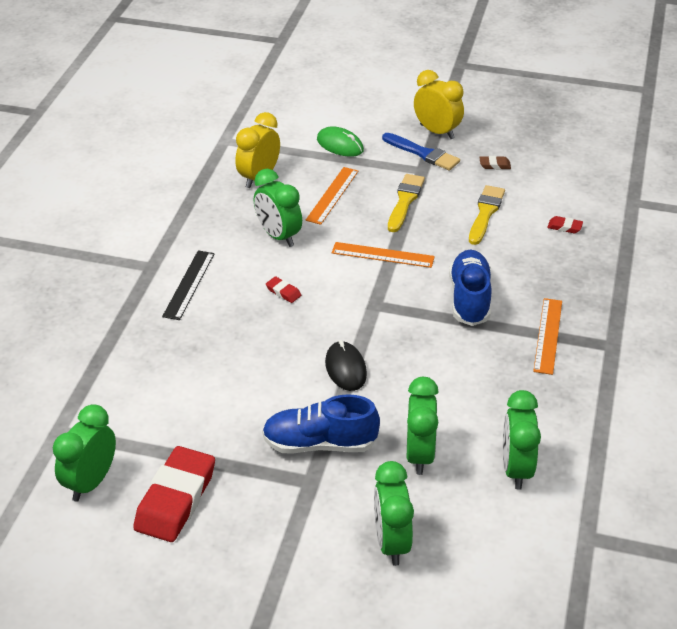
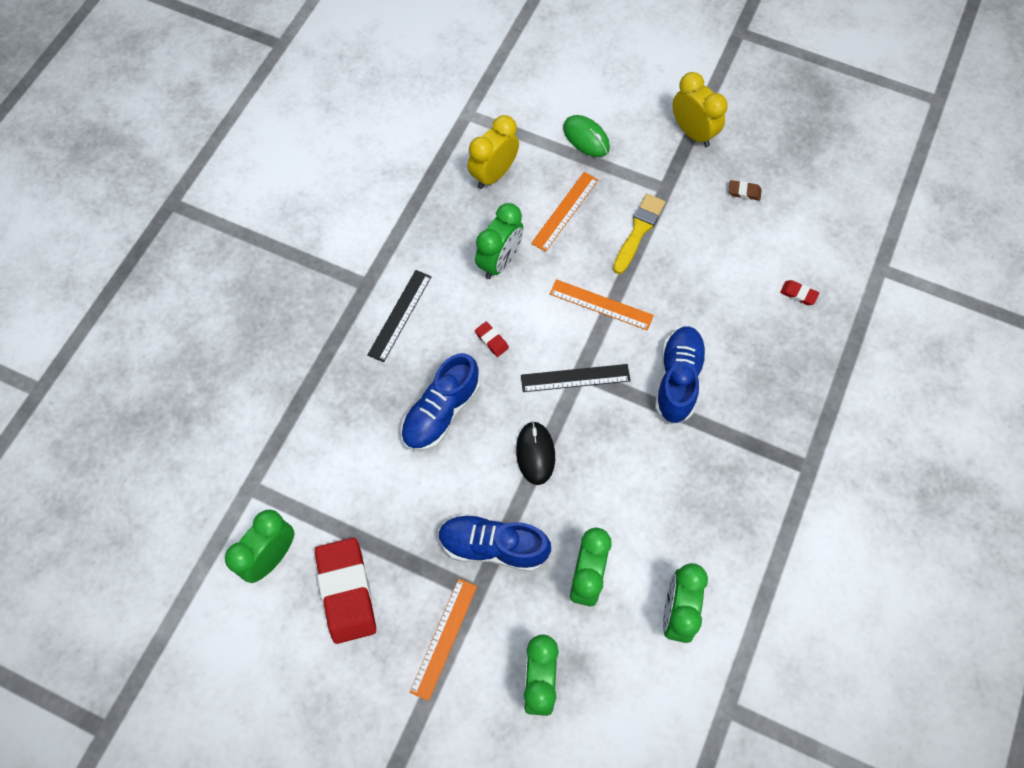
camera: 10 degrees right, 25 degrees up
(176, 499) = (347, 591): red eraser -> red eraser turned 45 degrees counterclockwise
(245, 349) = (441, 412): none -> blue shoe
(278, 236) = (499, 261): green clock -> green clock turned 120 degrees counterclockwise
(371, 309) = (575, 378): none -> black ruler
(423, 153) = (671, 163): blue brush -> none
(485, 213) = (719, 261): yellow brush -> none
(547, 335) = (746, 443): orange ruler -> orange ruler (443, 638)

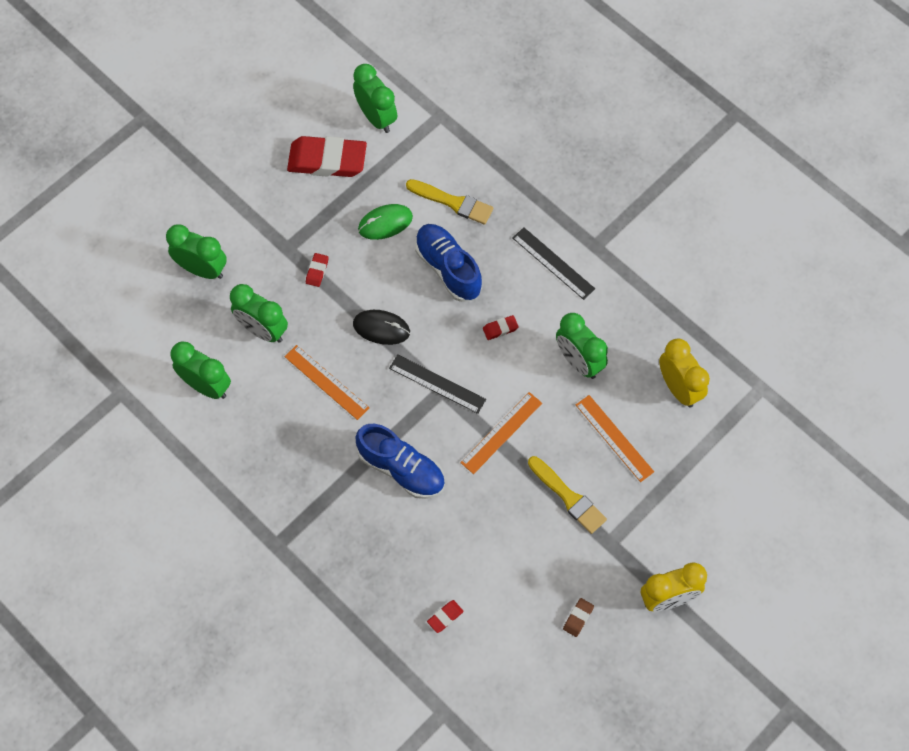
camera: 110 degrees right, 0 degrees up
(359, 434) = (453, 202): none -> yellow brush
(443, 638) = (263, 215): orange ruler -> orange ruler (326, 382)
(493, 546) = (317, 271): blue shoe -> red eraser
(575, 378) = (437, 384): black ruler -> black ruler turned 75 degrees counterclockwise
(586, 138) = (695, 489): green mouse -> green mouse (385, 223)

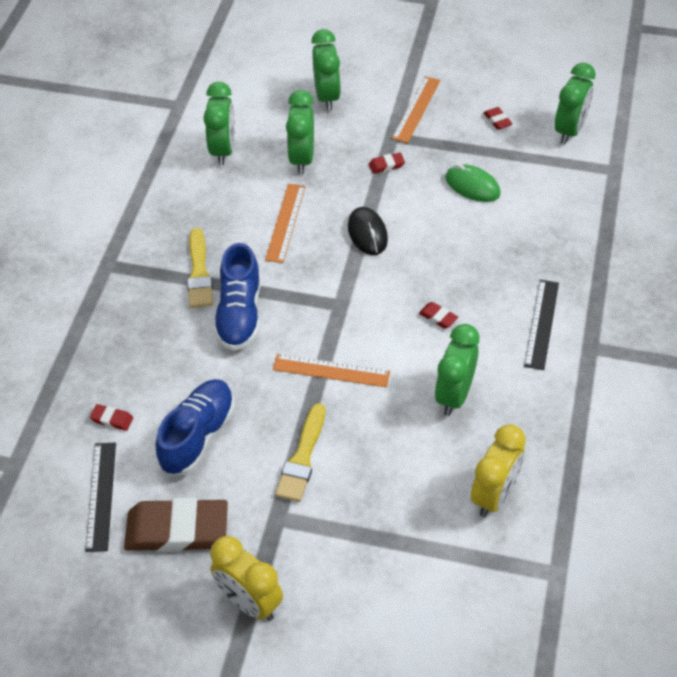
camera: 60 degrees right, 15 degrees down
(327, 160) = (497, 120): red eraser -> red eraser, size x0.41
(437, 384) = (344, 298): black ruler -> black ruler (101, 496)
(448, 268) = (466, 250): blue shoe -> blue shoe (198, 436)
(453, 202) = (536, 221): yellow brush -> yellow brush (199, 273)
(578, 618) = (177, 530): brown eraser -> brown eraser, size x2.42
(614, 438) = (394, 465): orange ruler -> orange ruler (416, 109)

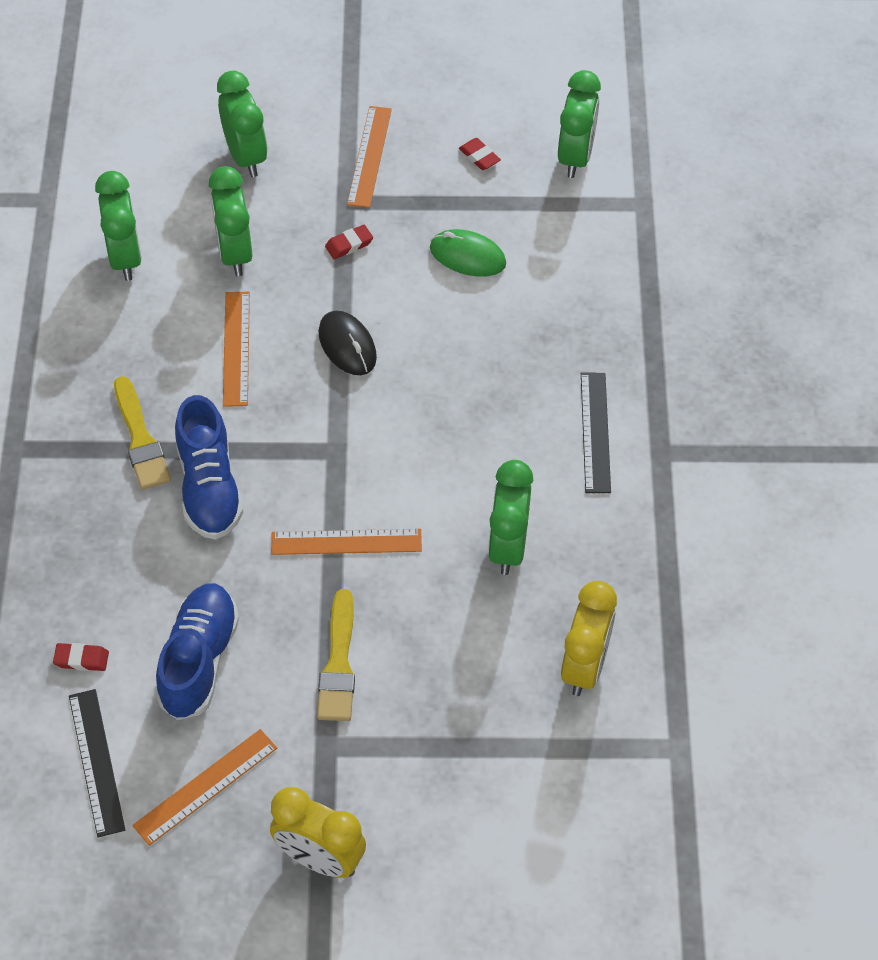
camera: 15 degrees left, 5 degrees up
(177, 530) = (206, 787): brown eraser -> orange ruler
(438, 317) = (464, 446): red eraser -> none

